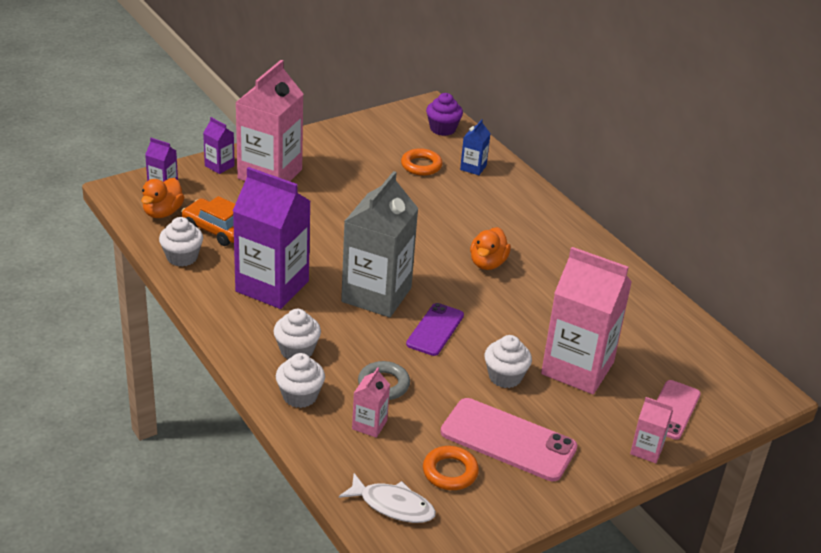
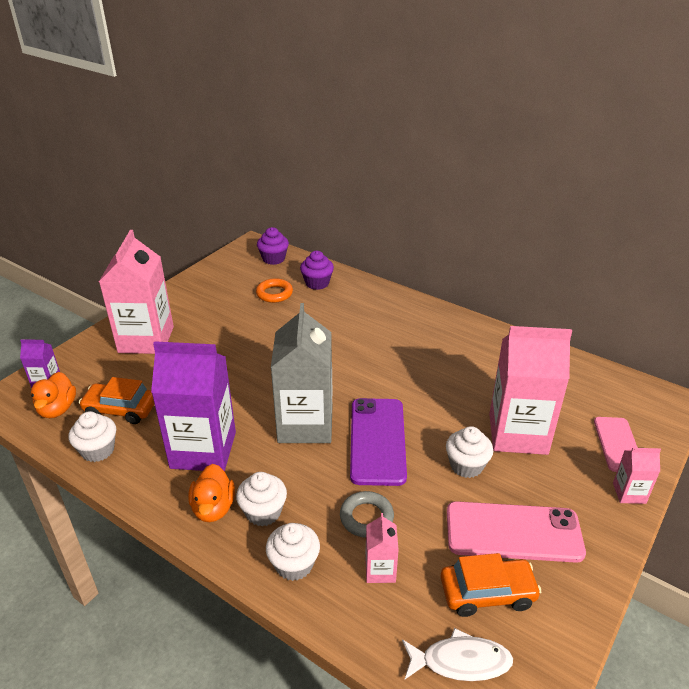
camera: 20 degrees left, 0 degrees up
(219, 166) = (94, 346): purple carton -> none
(435, 330) = (377, 441): purple phone -> purple phone, size x1.59
(450, 472) = (487, 593): orange ring -> orange car
(473, 167) = (317, 283): blue carton -> purple cupcake
(487, 263) = (381, 361): orange duck -> orange duck (213, 508)

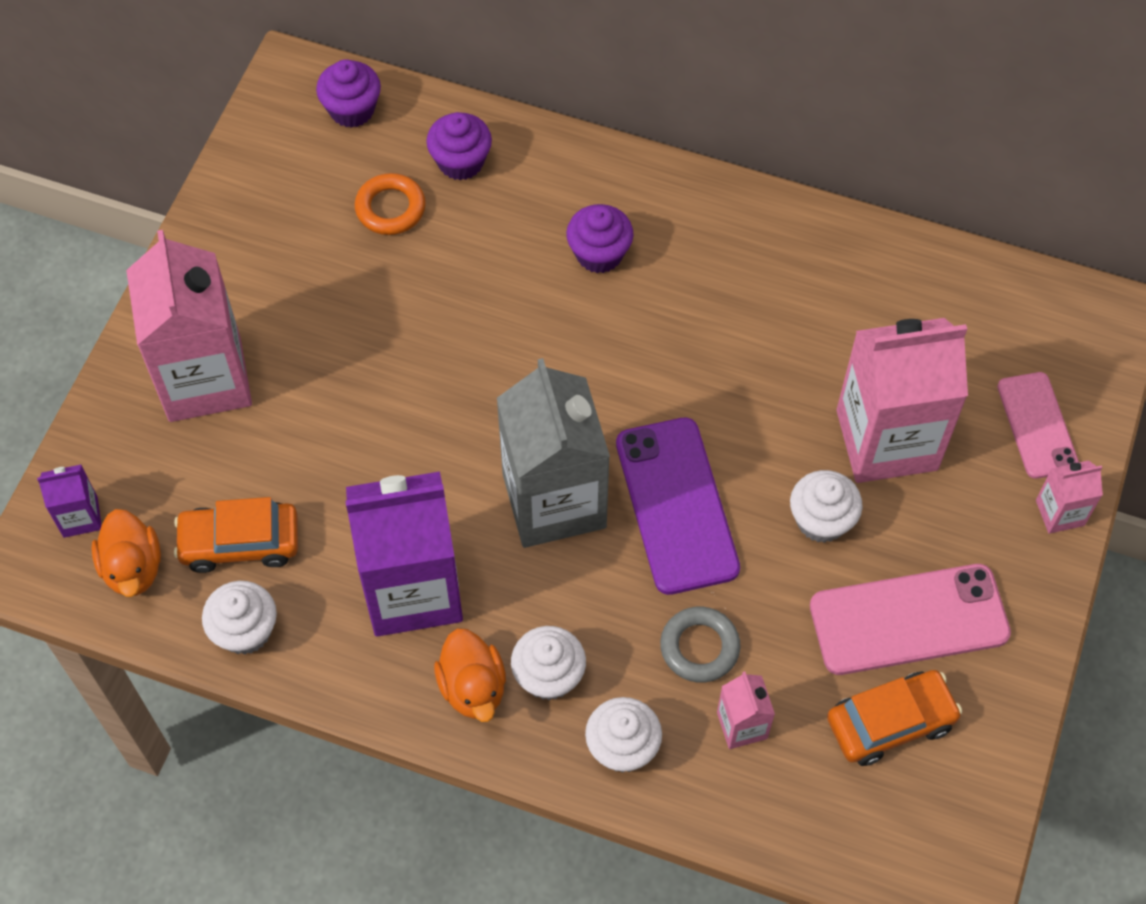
camera: 15 degrees left, 25 degrees up
(373, 326) = (599, 254): none -> purple cupcake
(460, 661) = (875, 825): white fish -> none

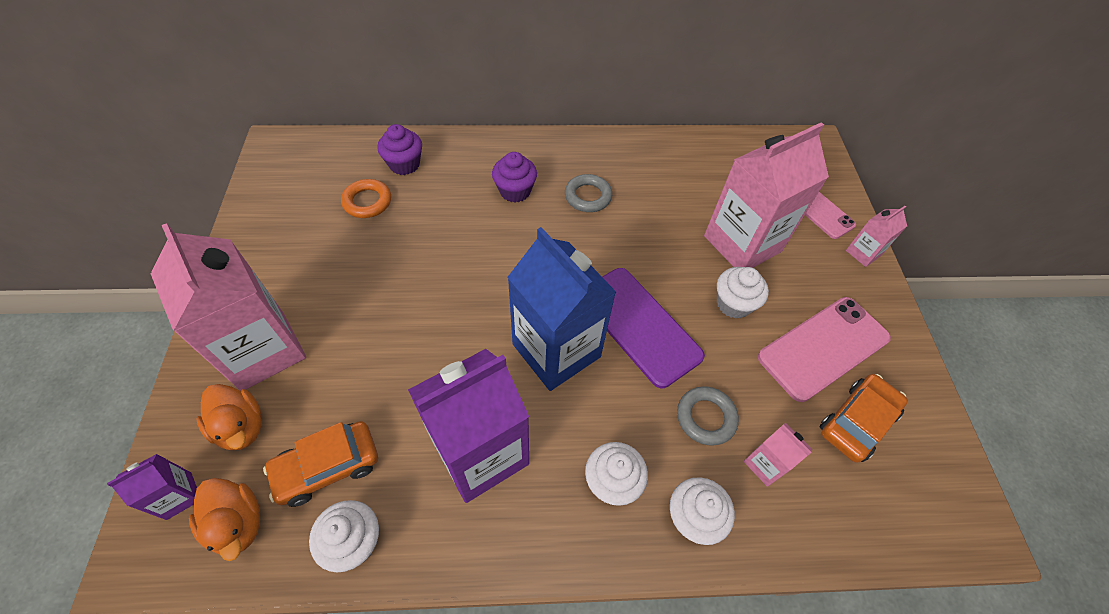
camera: 25 degrees left, 5 degrees down
(352, 110) = (321, 154): purple cupcake -> none
(473, 687) = (559, 515): orange duck -> orange duck (241, 427)
(554, 500) = (556, 350): grey carton -> blue carton
(700, 295) = (588, 196): none -> grey ring

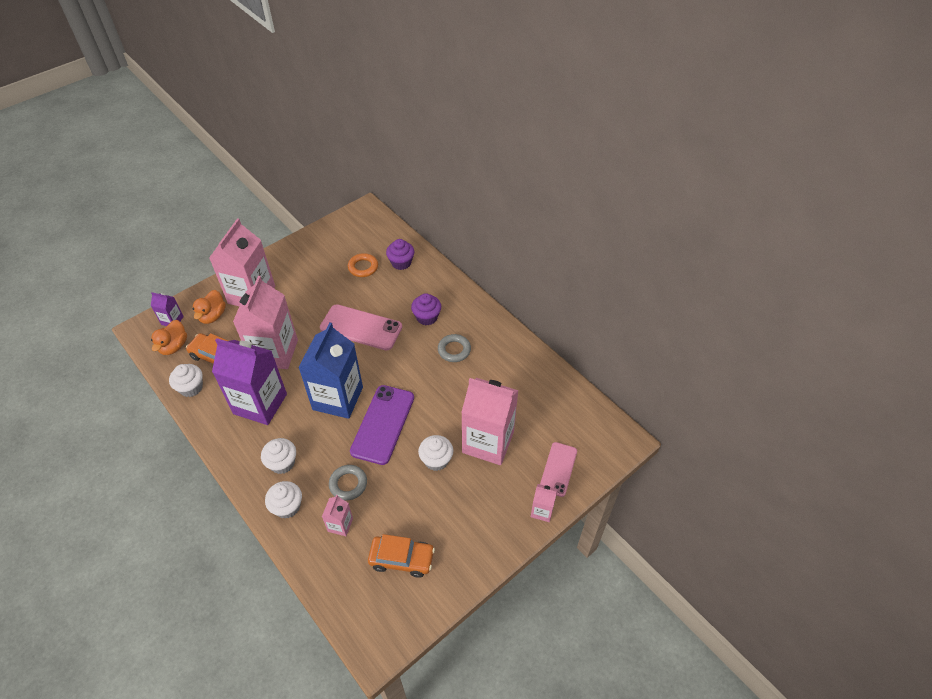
camera: 55 degrees right, 5 degrees down
(404, 381) = (275, 352): none -> pink carton
(823, 347) = (442, 520): pink phone -> pink phone (361, 327)

